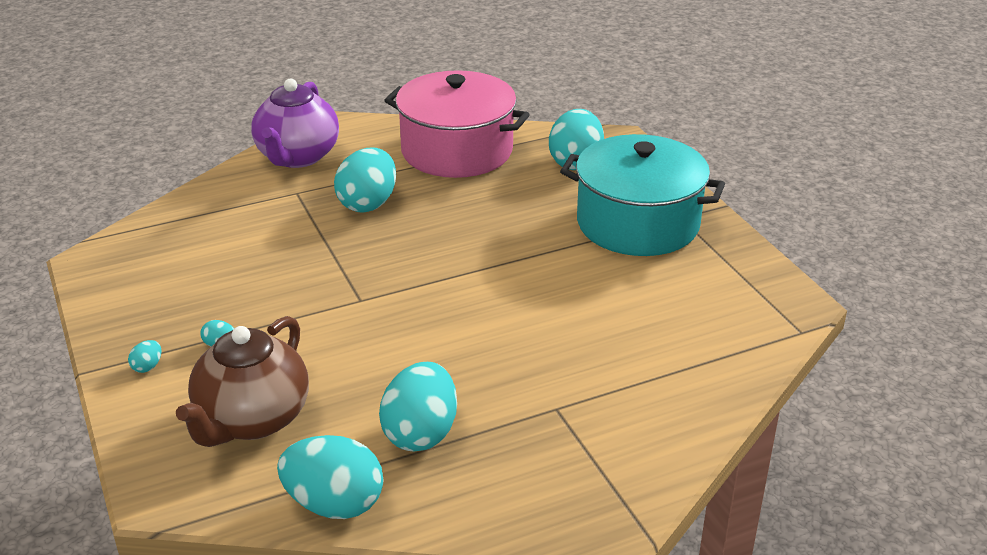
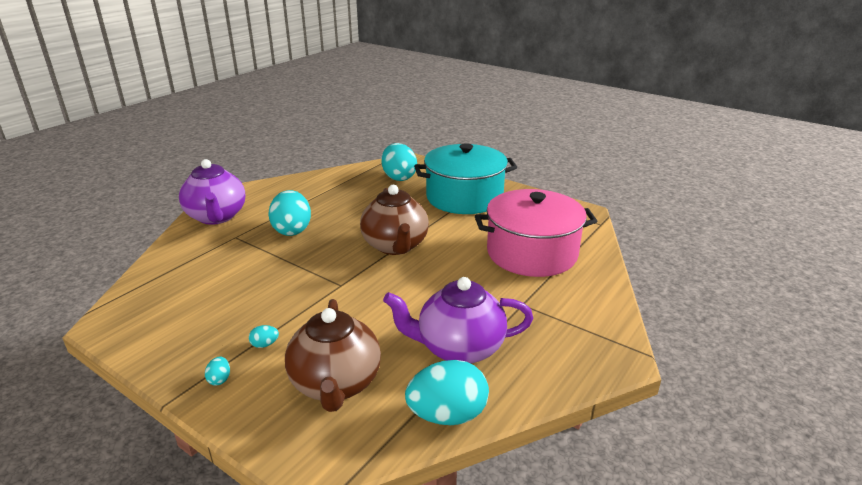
camera: 30 degrees left, 5 degrees down
(421, 433) = (458, 348): turquoise egg -> purple teapot
(457, 151) = (322, 188): pink pot -> pink pot (532, 253)
(473, 269) = (395, 246): none -> brown teapot

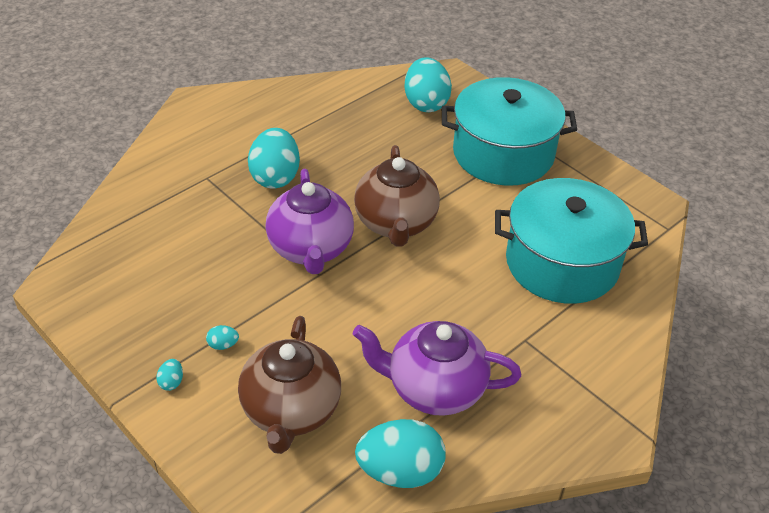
camera: 10 degrees right, 15 degrees up
(217, 217) = (187, 140): purple teapot -> purple teapot (311, 249)
(532, 253) = (562, 263): pink pot -> turquoise pot

